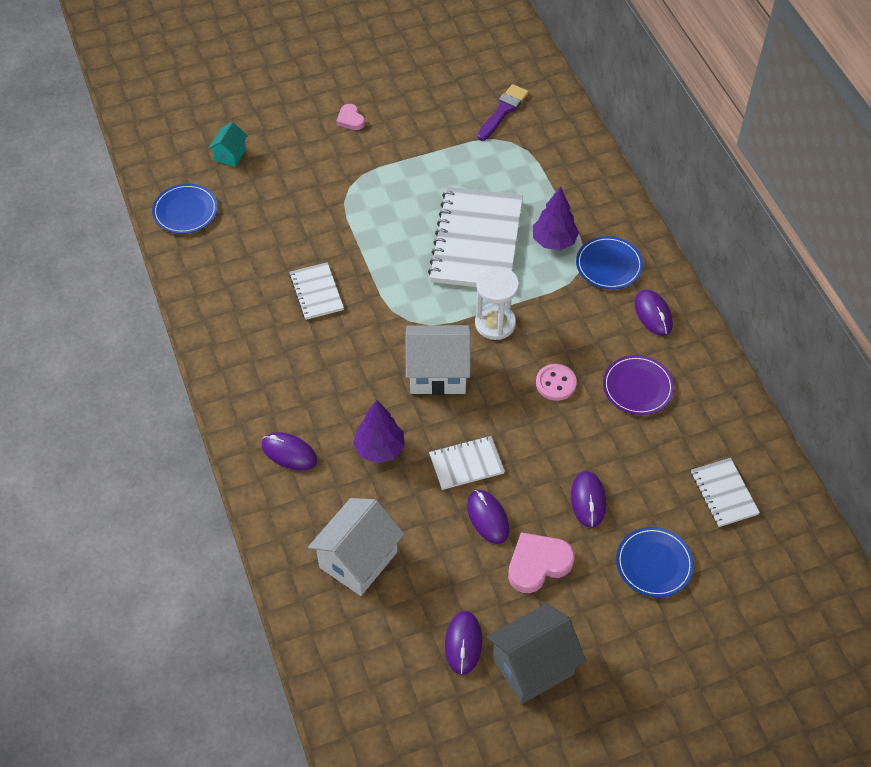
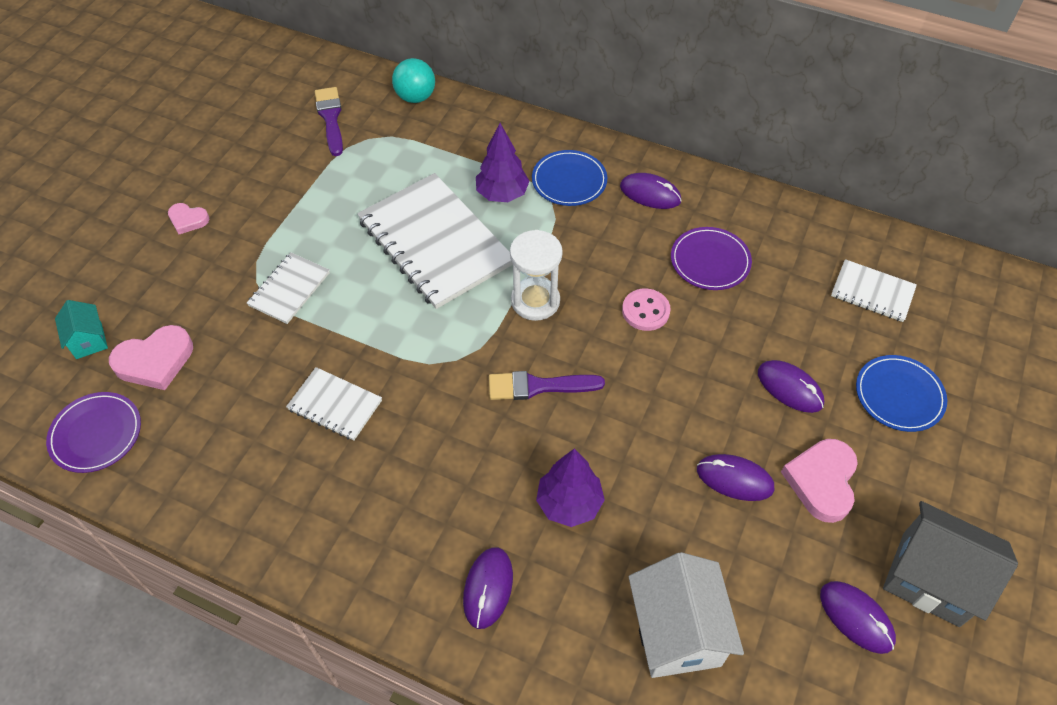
camera: 45 degrees left, 0 degrees up
(185, 211) = (96, 434): blue plate -> purple plate
(251, 193) = (155, 361): none -> pink heart
(289, 453) = (488, 588): purple mouse -> purple mouse turned 60 degrees counterclockwise
(437, 373) = (538, 386): white house -> purple brush
(466, 464) = (659, 446): white notebook -> white notebook (289, 289)
(533, 666) = (930, 578): grey house -> grey house turned 75 degrees counterclockwise
(574, 134) = (415, 97): none -> turquoise ball

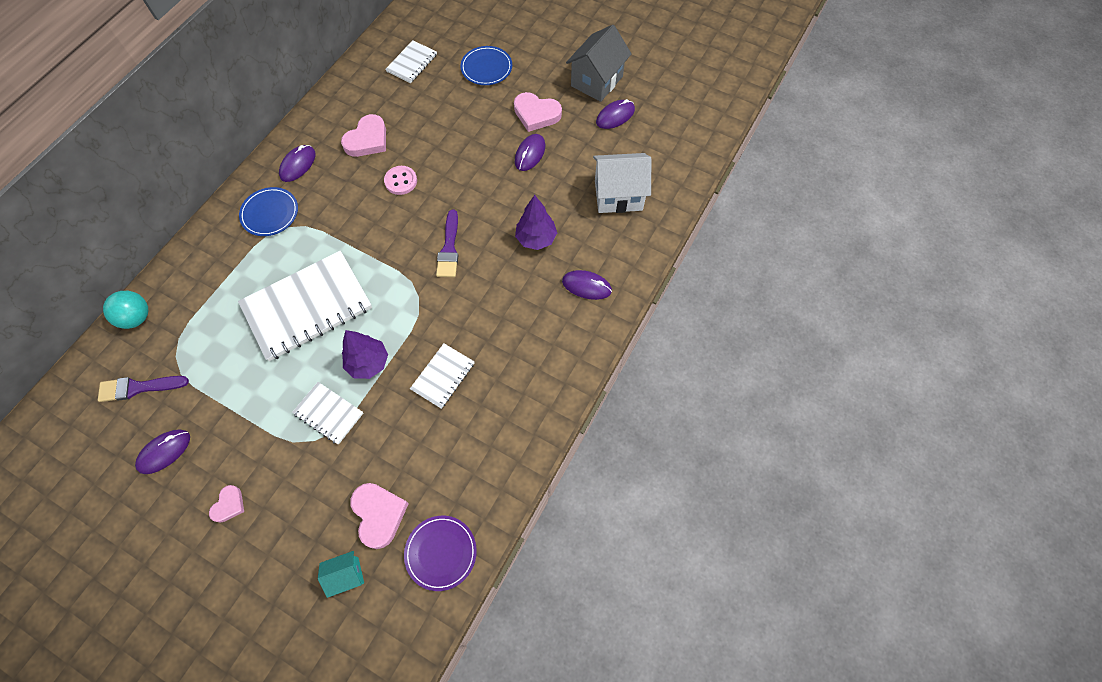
camera: 85 degrees left, 10 degrees up
(502, 194) = (270, 258): purple tree -> purple tree (368, 363)
(535, 301) = (378, 244): white hourglass -> none
(710, 261) = (367, 140): purple plate -> pink heart
(790, 388) = (473, 116): purple mouse -> purple mouse (164, 452)

